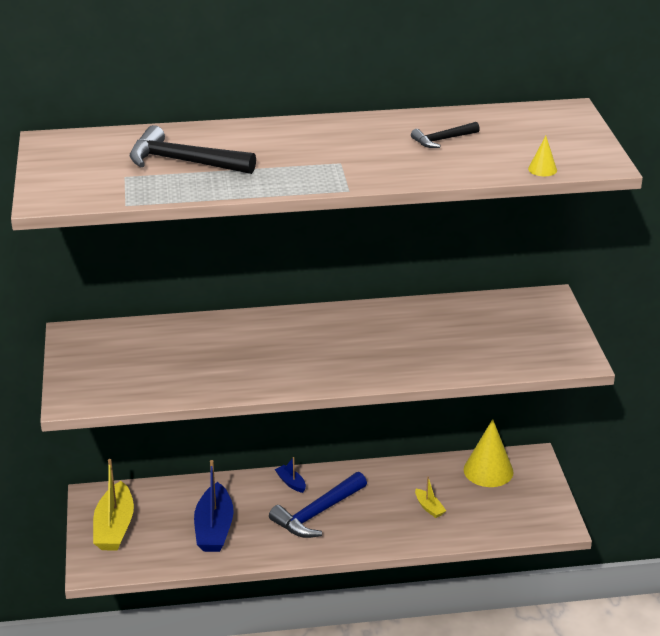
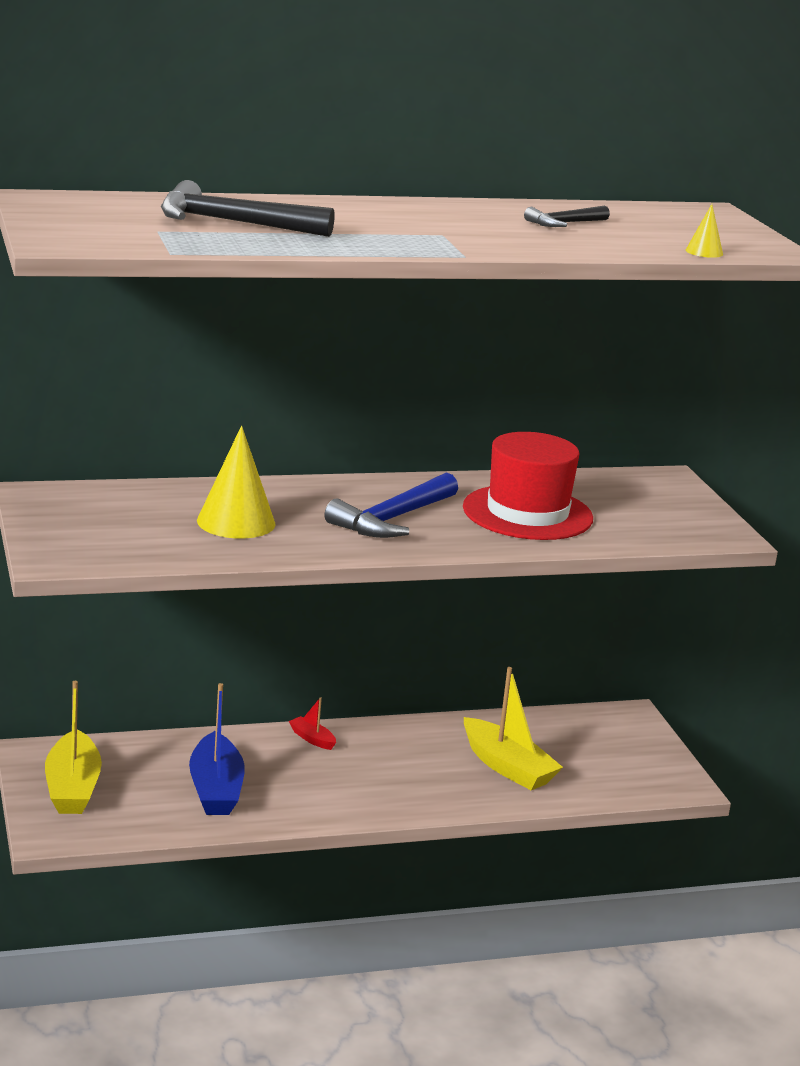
camera: 10 degrees left, 10 degrees down
(291, 483) = (312, 739): blue boat -> red boat
(317, 513) = (356, 772): blue hammer -> blue hammer (392, 519)
(429, 341) = (527, 513): none -> red hat
(429, 508) = (507, 767): yellow boat -> yellow boat, size x2.10
(488, 470) = (576, 727): yellow cone -> yellow cone (236, 522)

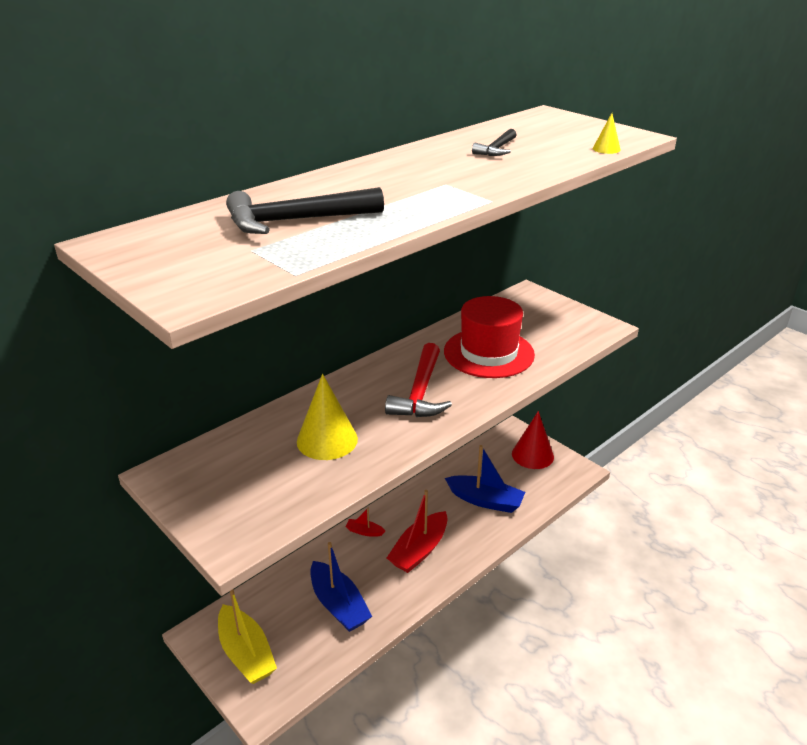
camera: 25 degrees left, 10 degrees up
(366, 779) = (419, 550): none -> red boat
(392, 519) = (420, 392): blue hammer -> red hammer
(507, 767) = (485, 500): yellow boat -> blue boat
(630, 747) = (532, 455): none -> red cone

